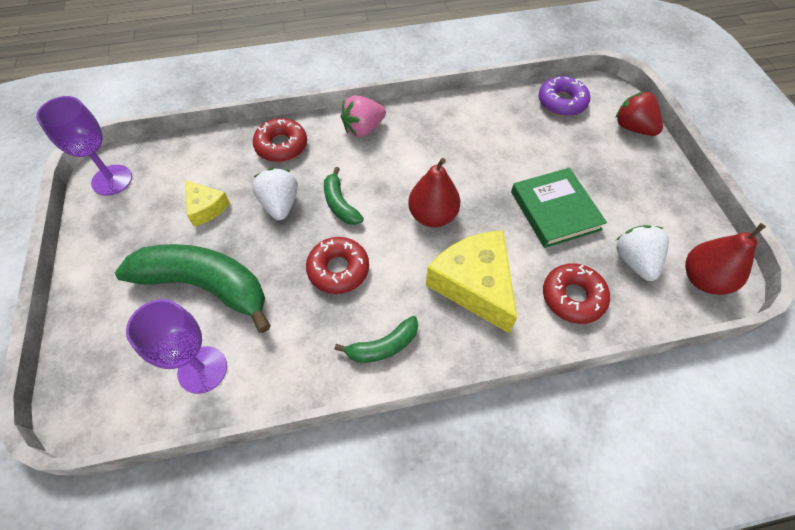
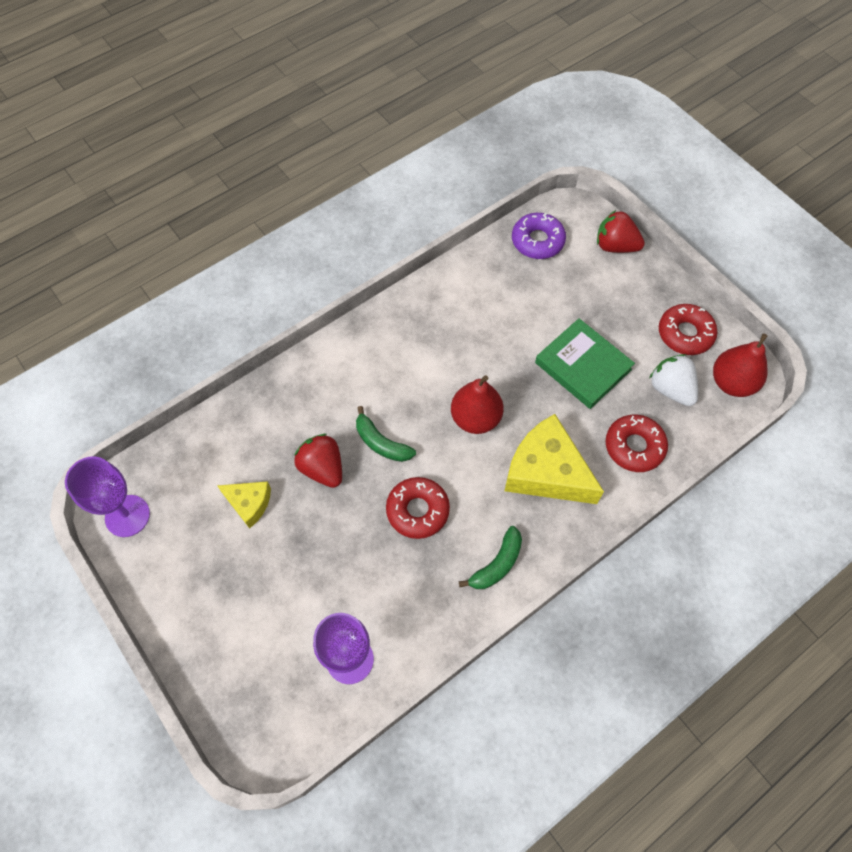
camera: 25 degrees left, 5 degrees up
(205, 286) = (301, 582): green banana -> none
(280, 204) = (322, 468): white strawberry -> red strawberry
(281, 146) = (284, 403): red donut -> red donut (685, 334)
(363, 129) = (357, 349): pink strawberry -> none

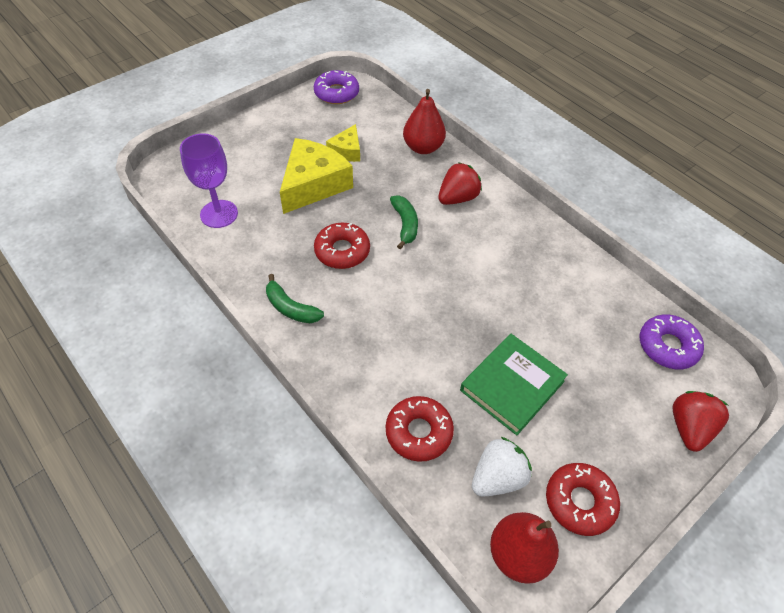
camera: 85 degrees right, 10 degrees down
(127, 516) = (336, 93): purple goblet -> purple donut
(322, 468) = (379, 189): red strawberry -> red strawberry (457, 198)
(381, 443) = (405, 225): green banana -> green banana turned 135 degrees clockwise
(475, 418) = (437, 291): red pear -> red pear (423, 148)
(546, 471) = (384, 348): yellow cheese -> yellow cheese (313, 184)

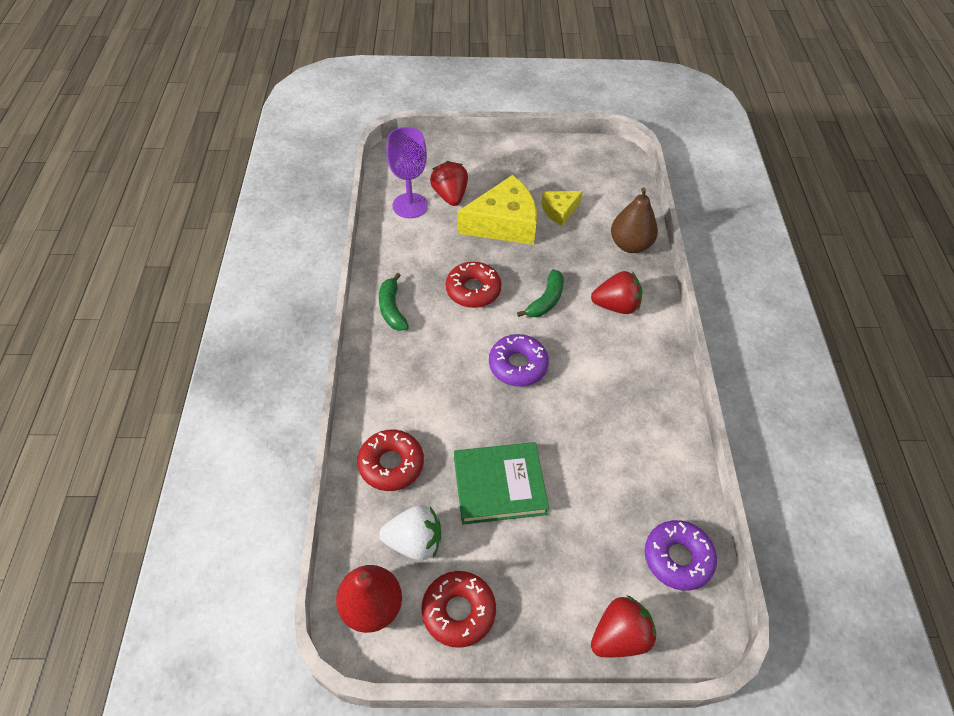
camera: 40 degrees right, 0 degrees up
(246, 187) = (450, 196): none -> red strawberry
(336, 93) = (601, 157): purple donut -> purple donut (518, 365)
(423, 148) = (630, 245): red pear -> brown pear

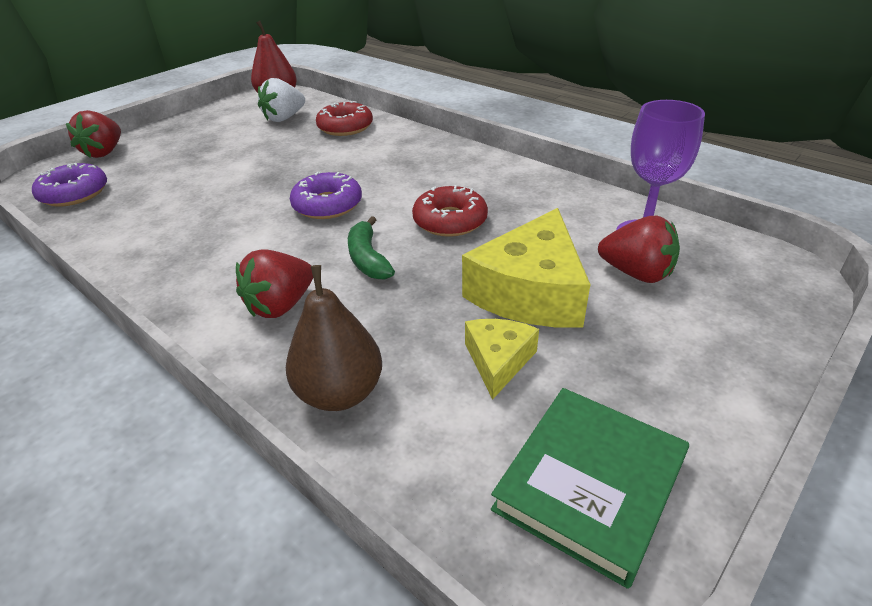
camera: 135 degrees right, 15 degrees down
(392, 309) = (488, 172): green banana -> none
(458, 611) = (225, 117): red donut -> none
(499, 485) = (257, 154): green book -> green book (590, 484)

